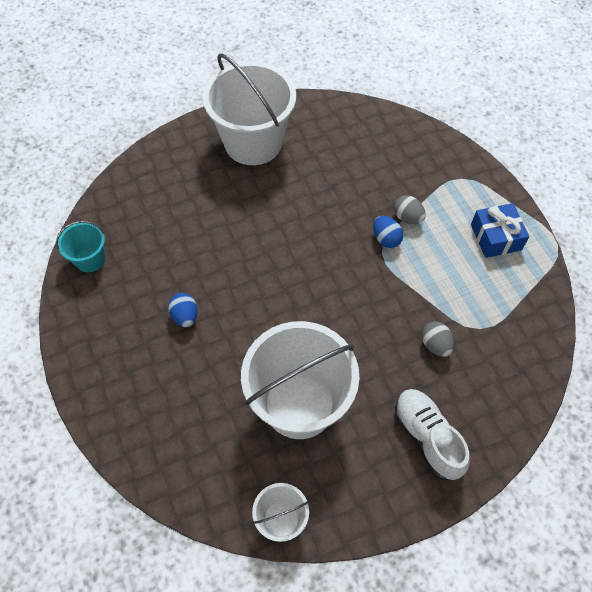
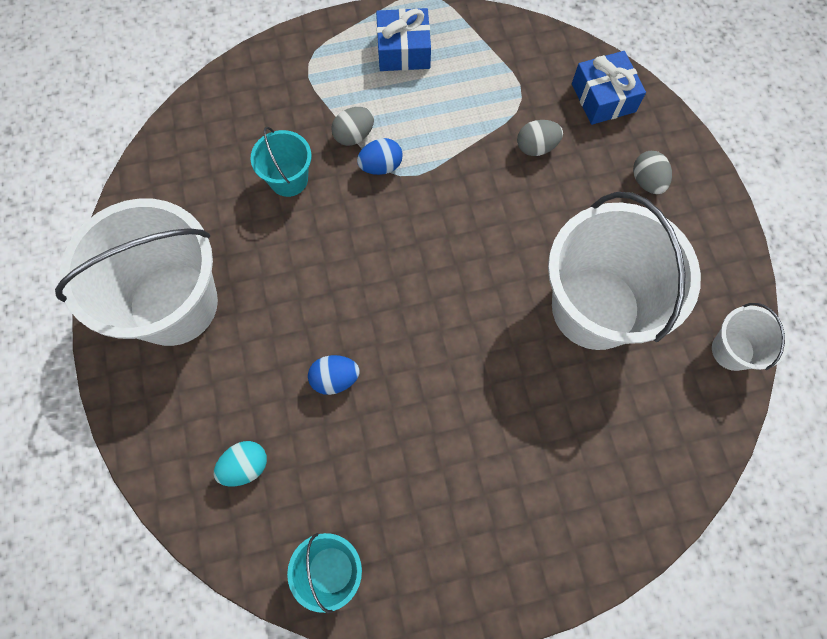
camera: 80 degrees left, 10 degrees up
(151, 202) = (245, 466): none -> turquoise egg
(185, 316) = (452, 434): blue egg -> blue egg (335, 379)
(359, 185) = (288, 179): none -> turquoise bucket
(427, 437) = (647, 181): white shoe -> grey egg
(502, 394) = (603, 97): none -> blue gift

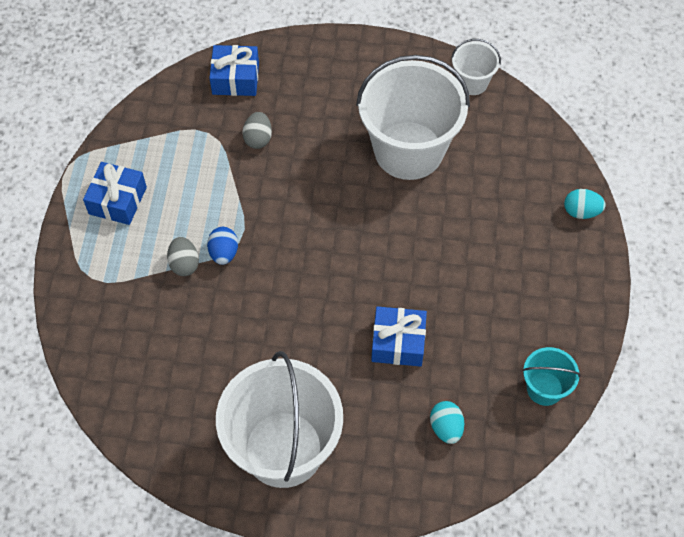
camera: 70 degrees left, 10 degrees down
(288, 179) = (203, 326): turquoise bucket -> none
(335, 379) = (398, 343): blue egg -> blue gift
(602, 547) = (581, 212): none -> turquoise egg
(647, 181) = (321, 79): grey egg -> none

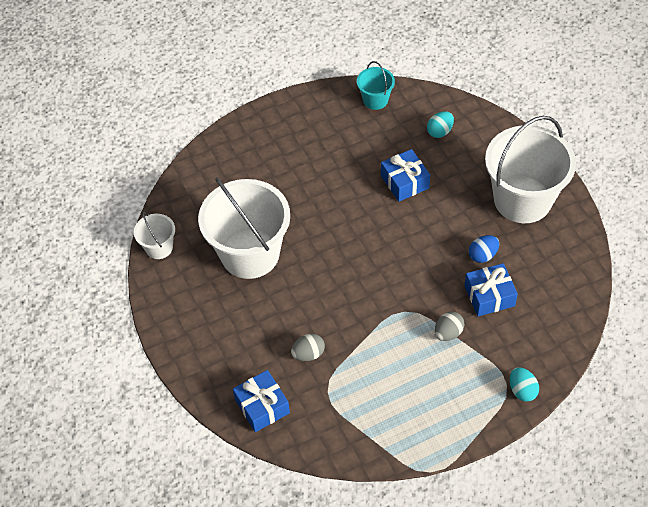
camera: 120 degrees left, 5 degrees down
(117, 200) = (433, 412): blue gift -> blue gift (489, 296)
(224, 253) = (420, 314): blue egg -> blue egg (482, 255)
(581, 212) = (232, 137): turquoise egg -> turquoise egg (522, 390)

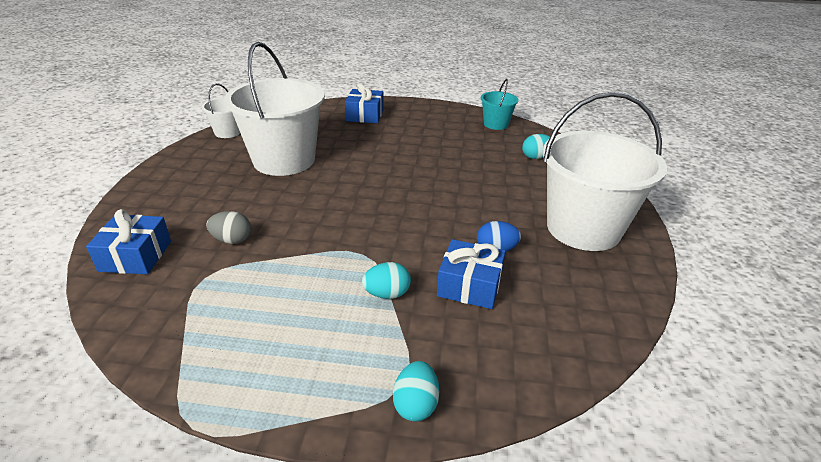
camera: 30 degrees right, 20 degrees down
(404, 182) = (469, 172): blue gift -> blue gift (365, 115)
(448, 333) = (387, 294): grey egg -> turquoise egg

